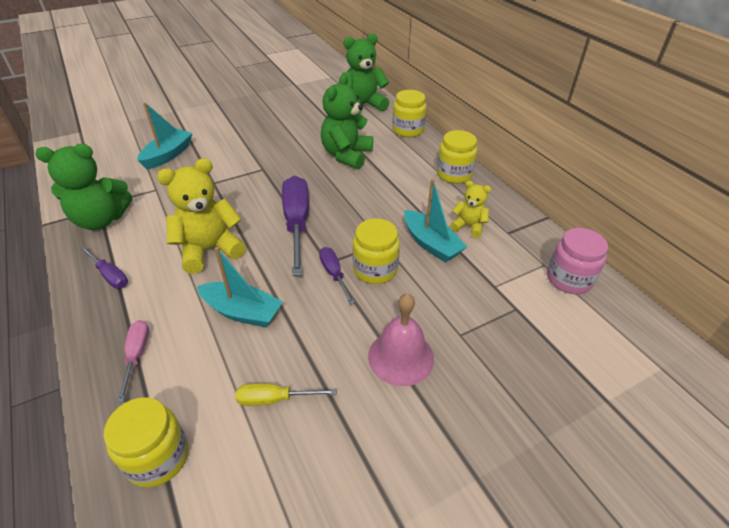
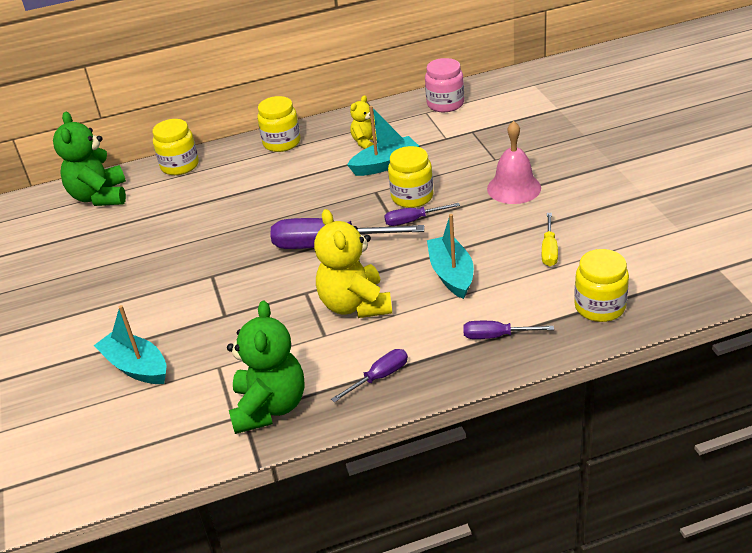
camera: 75 degrees left, 5 degrees down
(137, 355) = (496, 336): pink screwdriver -> purple screwdriver
(242, 312) = (451, 274): turquoise boat -> turquoise boat turned 45 degrees counterclockwise
(346, 155) = (212, 211): green teddy bear -> none

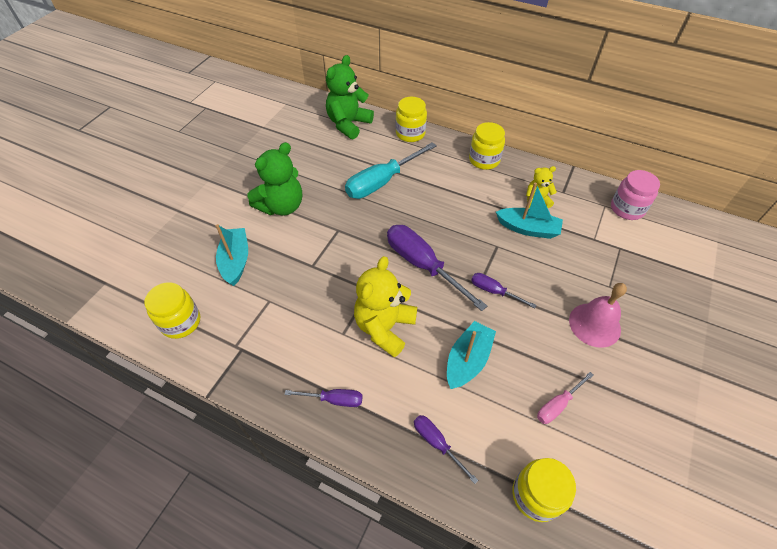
camera: 40 degrees right, 15 degrees up
(204, 216) = (382, 182): none -> turquoise screwdriver
(269, 407) = (258, 358): green teddy bear -> green teddy bear (282, 206)
(412, 197) = (515, 271): yellow jar -> yellow jar (181, 322)
(549, 250) = (557, 405): yellow screwdriver -> pink screwdriver

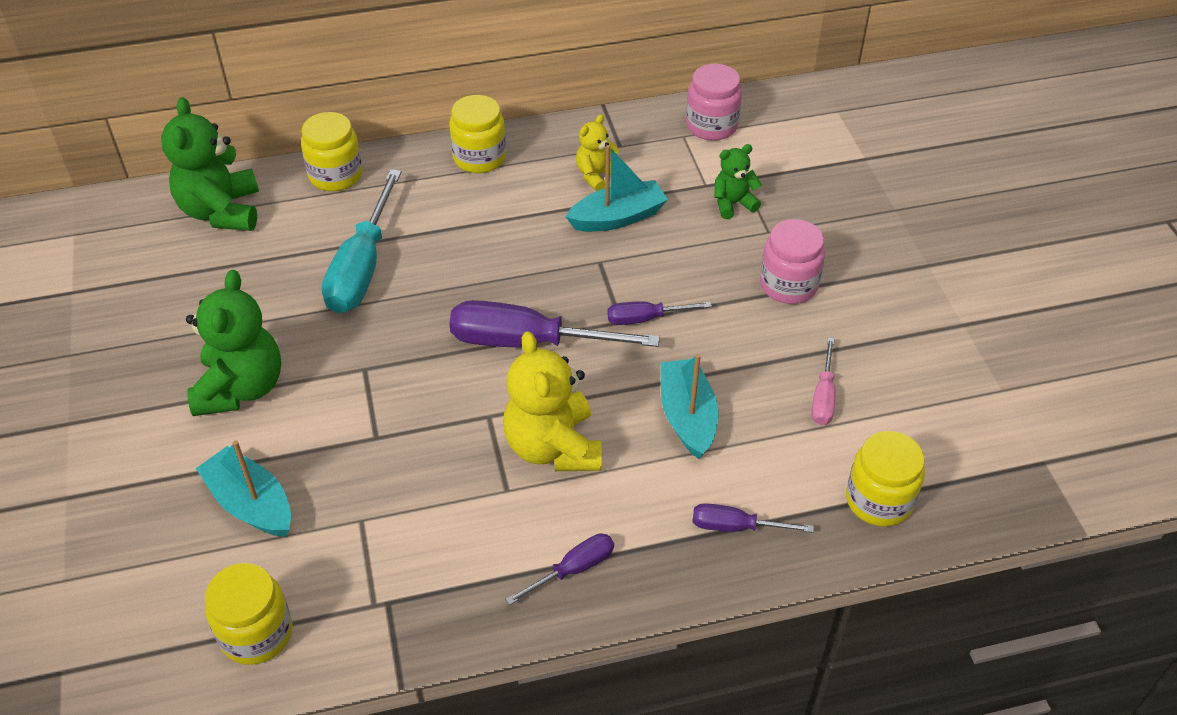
camera: 40 degrees left, 5 degrees down
(594, 324) = (788, 285): pink bell -> pink jar
(601, 258) = (733, 203): none -> green teddy bear

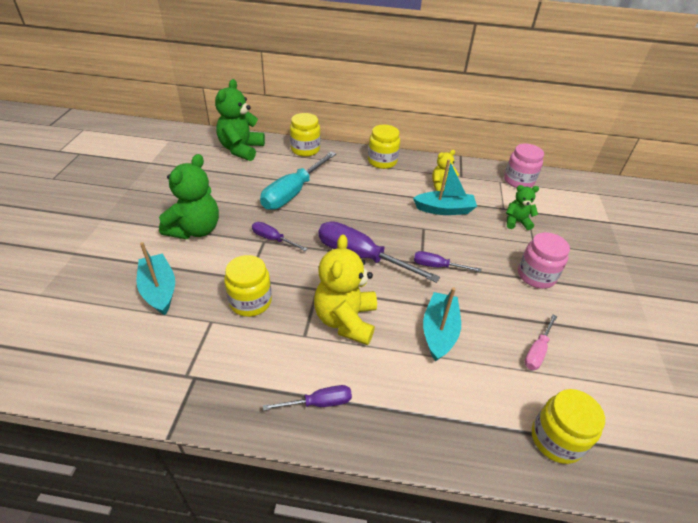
camera: 20 degrees right, 5 degrees down
(256, 633) = (110, 366): yellow jar -> yellow jar (250, 302)
(735, 527) = (442, 417): purple screwdriver -> purple screwdriver (273, 239)

